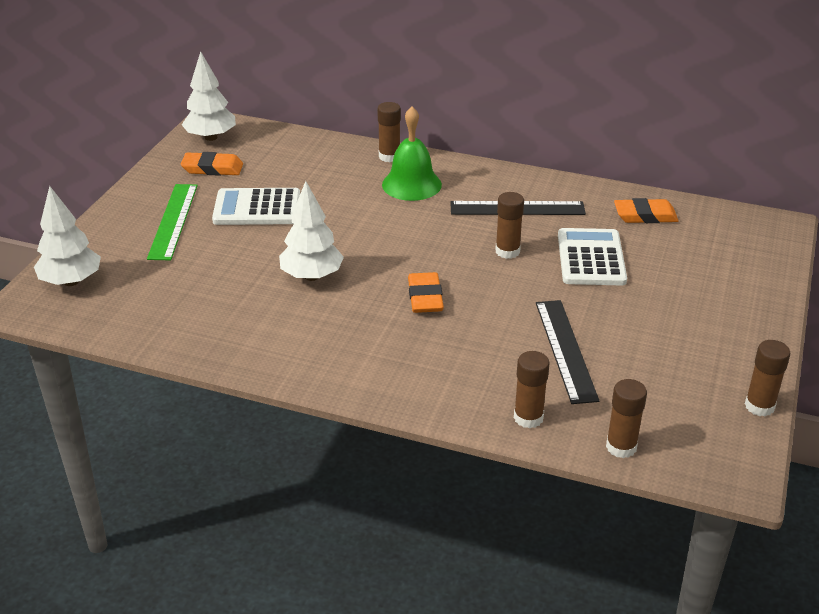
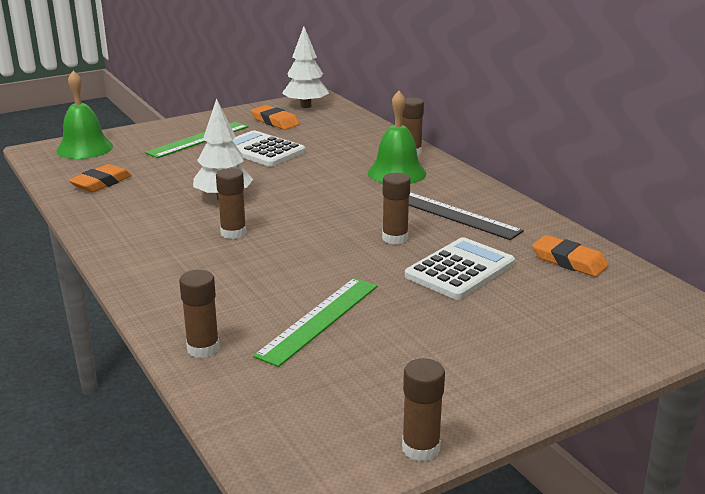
camera: 40 degrees right, 10 degrees down
(71, 281) = (84, 148): white tree -> green bell
(425, 297) = (276, 240): orange eraser -> orange eraser (101, 183)
(566, 350) = (319, 320): black ruler -> green ruler
(621, 447) = (235, 407): brown glue stick -> brown glue stick (233, 233)

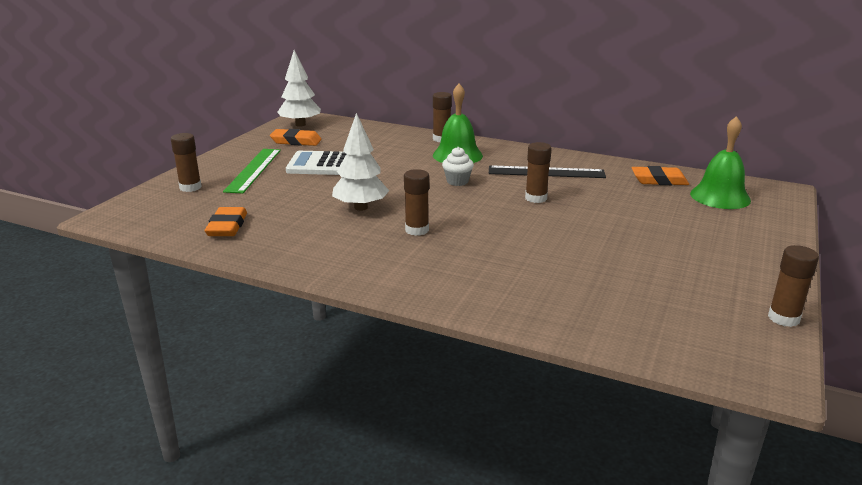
camera: 35 degrees left, 0 degrees up
(84, 148) = (154, 203): green bell -> green bell (720, 197)
(203, 348) = (548, 316): brown glue stick -> brown glue stick (190, 187)
(319, 320) = (587, 267): green ruler -> none
(349, 199) = (457, 181): none -> white cupcake
(460, 270) = (611, 205): white calculator -> none

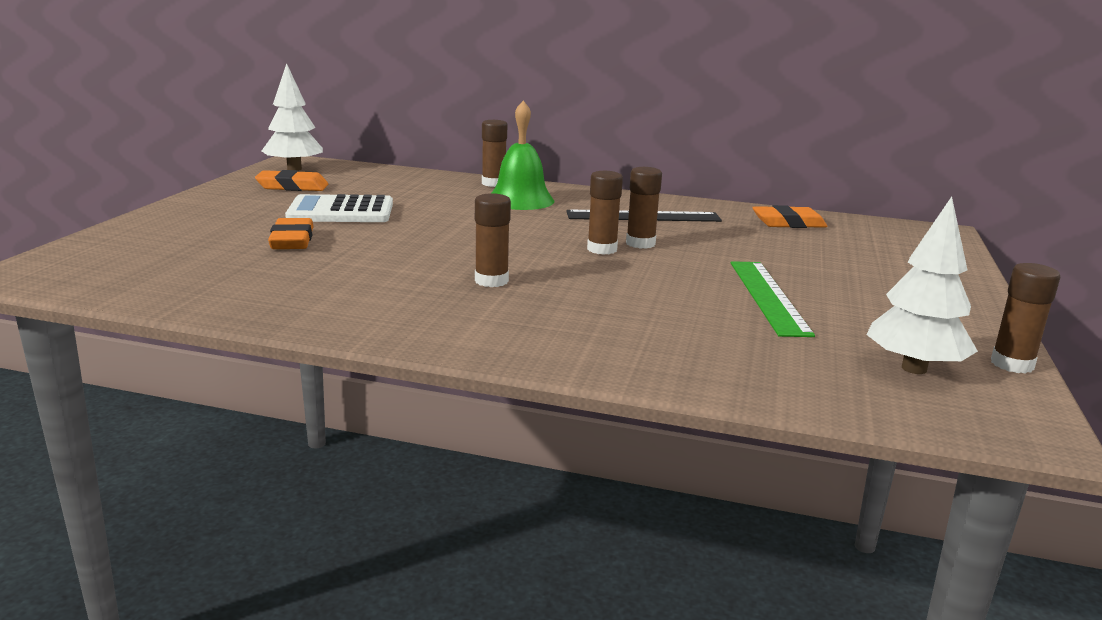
camera: 10 degrees left, 5 degrees down
(190, 187) = (145, 238): brown glue stick -> brown glue stick (602, 249)
(227, 226) = (210, 282): orange eraser -> orange eraser (292, 240)
(253, 170) = (237, 218): green ruler -> green ruler (767, 296)
(361, 207) = (404, 257): white tree -> white tree (914, 368)
(457, 181) = (530, 227): white cupcake -> none
(720, 197) = (870, 238): green bell -> none

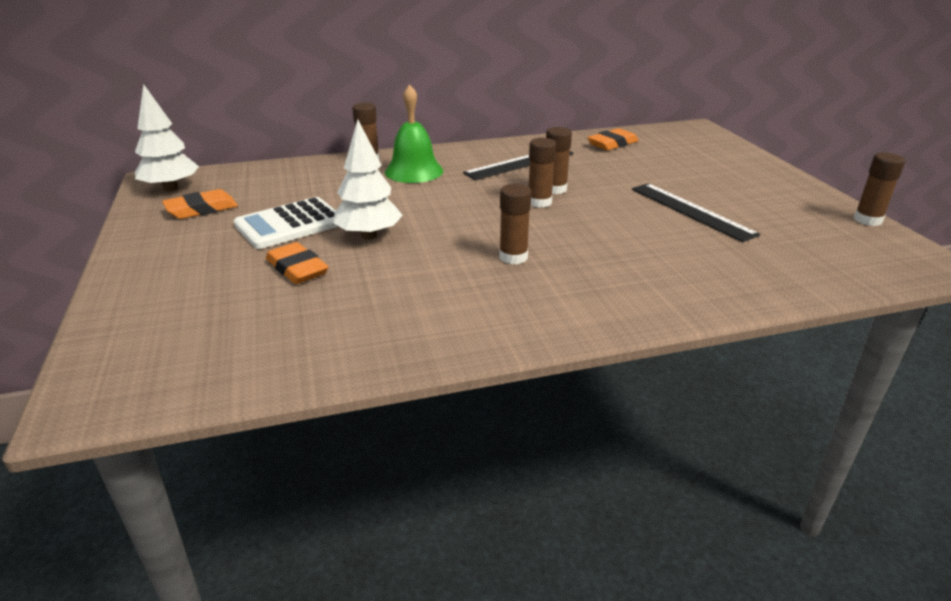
camera: 30 degrees left, 10 degrees up
(767, 296) = (691, 211): green ruler -> black ruler
(914, 368) = (835, 241): white tree -> white tree (369, 236)

